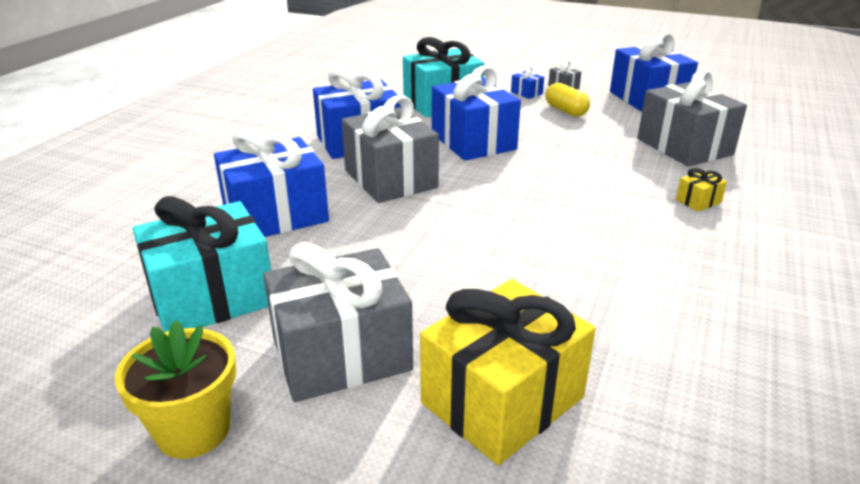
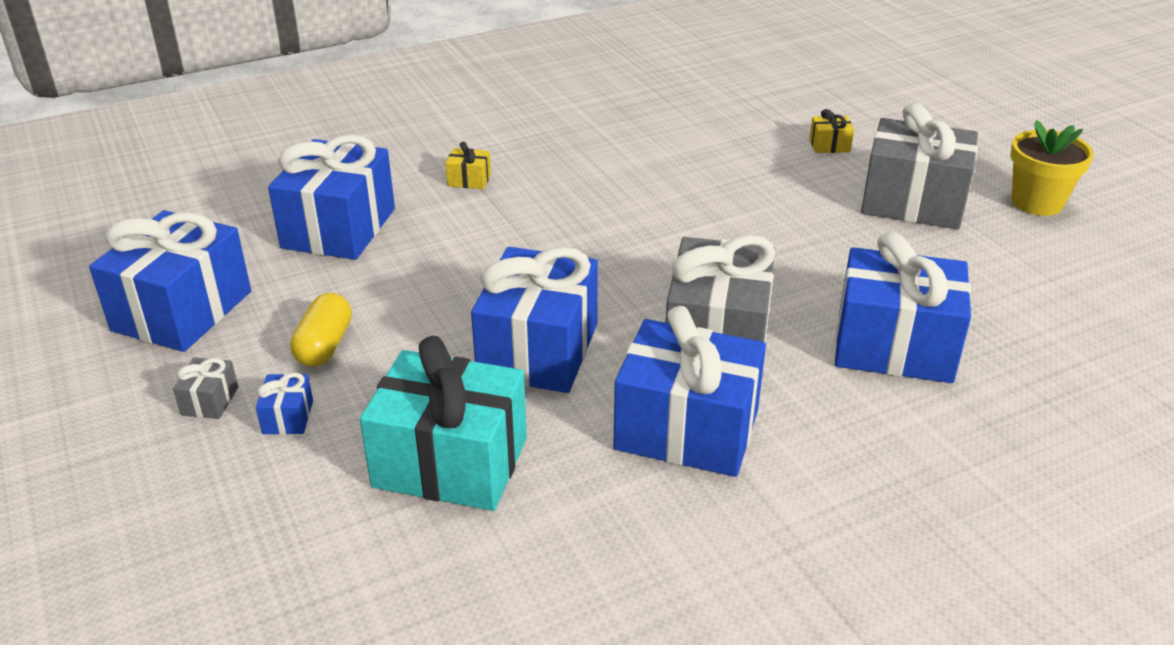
camera: 140 degrees left, 5 degrees up
(212, 297) = (1000, 282): turquoise gift -> none
(502, 400) = (829, 145): yellow gift -> yellow gift, size x0.41
(684, 147) = (339, 228): grey gift -> blue gift

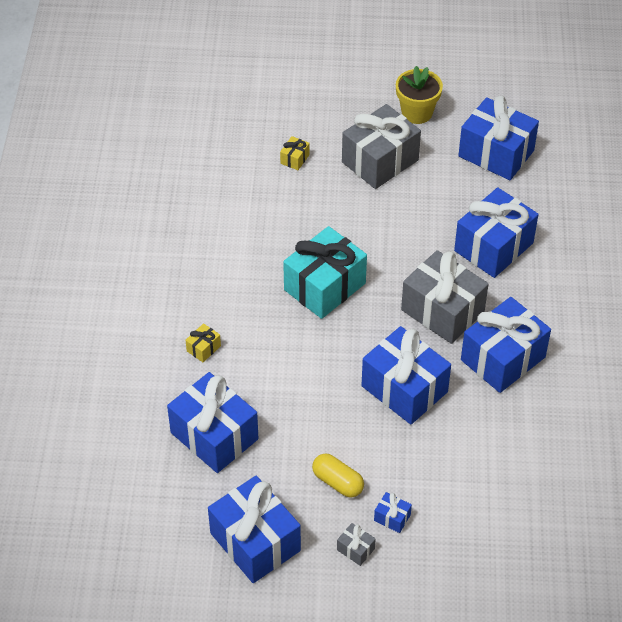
camera: 60 degrees left, 15 degrees up
(450, 462) = (470, 461): turquoise gift -> turquoise gift (325, 286)
(1071, 290) = (496, 153): none -> blue gift

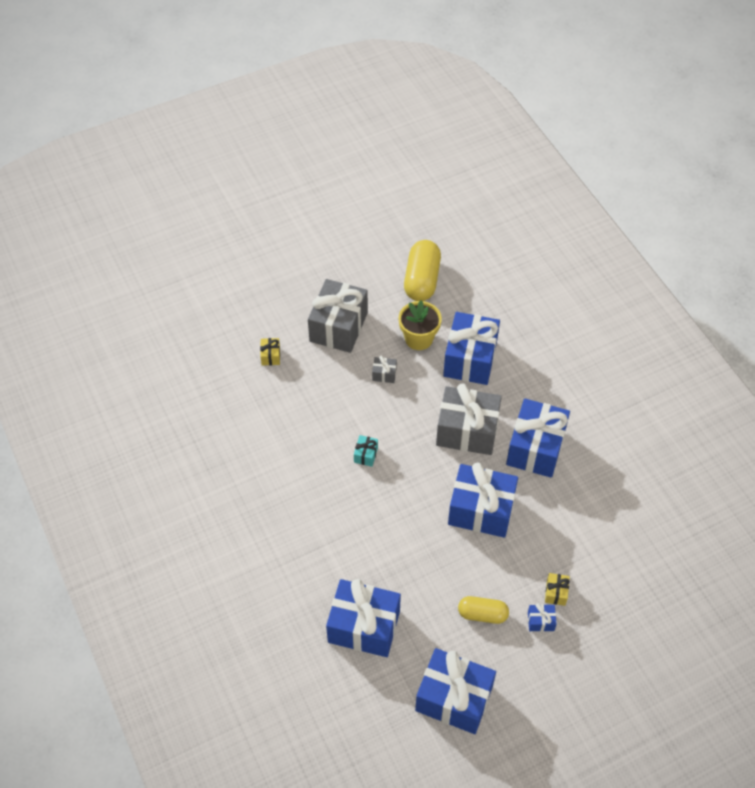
camera: 30 degrees left, 5 degrees up
(203, 348) = (306, 556): yellow gift -> yellow gift (556, 592)
(325, 286) = (366, 455): turquoise gift -> turquoise gift, size x0.41
(355, 549) = (531, 662): grey gift -> grey gift (384, 374)
(417, 113) = (340, 272): yellow flower pot -> yellow flower pot (419, 338)
(496, 153) = (422, 280): blue gift -> yellow capsule

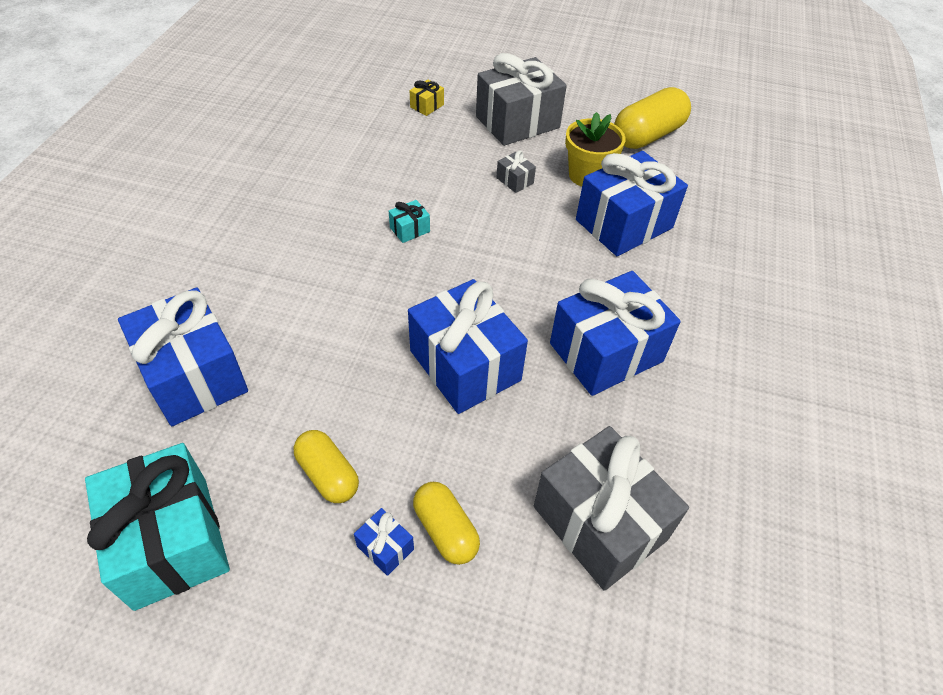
camera: 40 degrees right, 5 degrees down
(454, 698) = (171, 541): blue gift -> turquoise gift
(467, 431) = (543, 281): grey gift -> grey gift (599, 523)
(556, 592) = (446, 530): yellow gift -> yellow capsule

